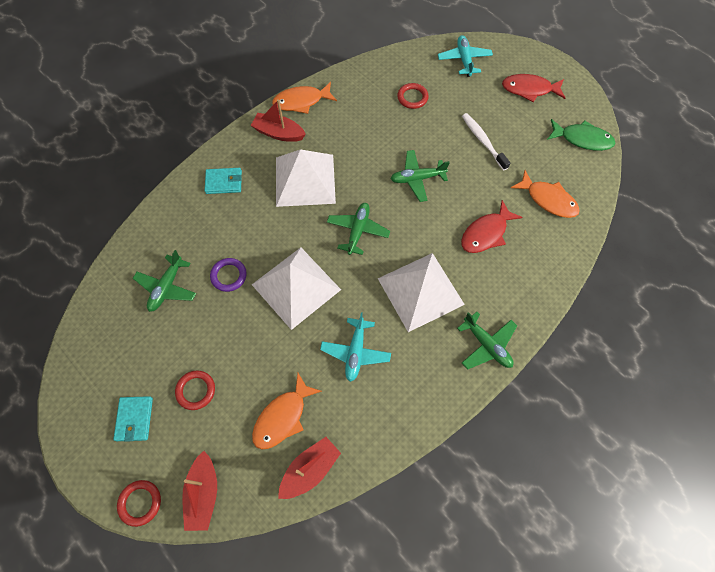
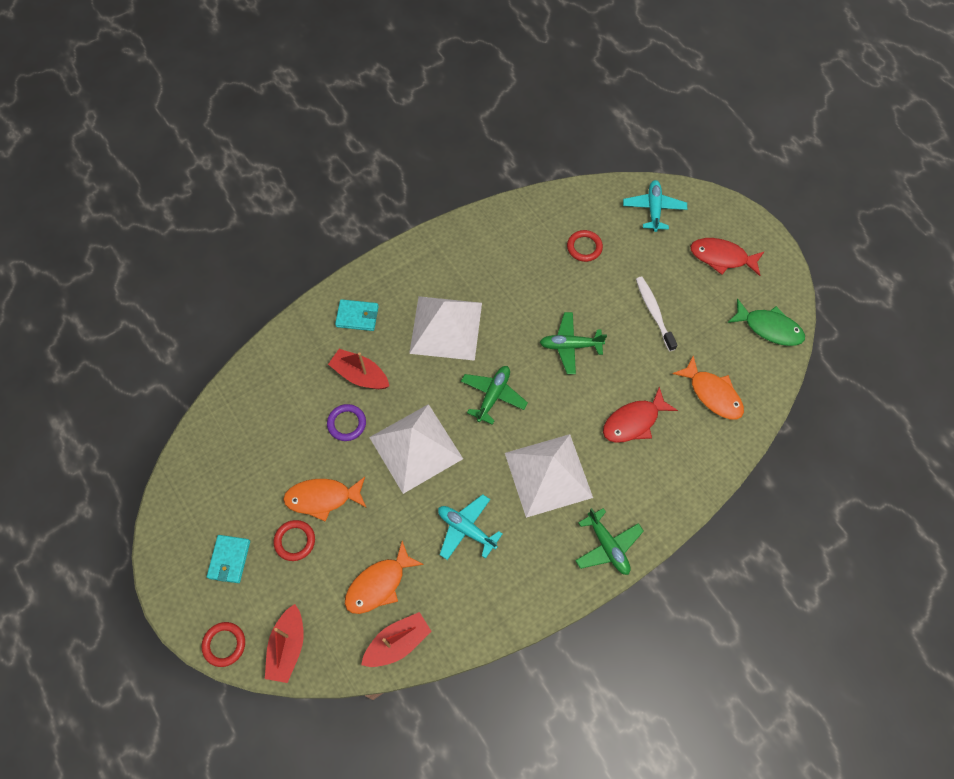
camera: 10 degrees right, 0 degrees up
(167, 287) = (280, 425): green plane -> none
(278, 133) = (426, 268): red boat -> red boat (360, 375)
(301, 101) = (458, 233): orange fish -> orange fish (322, 498)
(355, 352) = (466, 529): turquoise plane -> turquoise plane turned 105 degrees clockwise

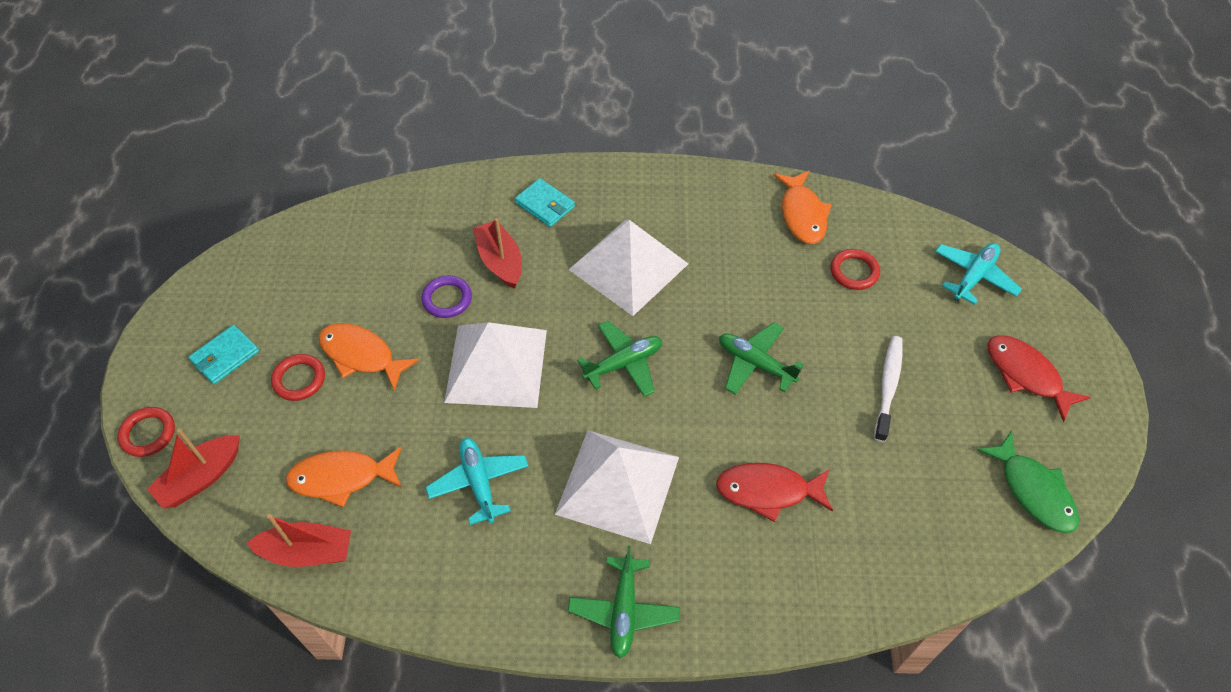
camera: 35 degrees right, 10 degrees down
(712, 394) = (896, 521): orange fish -> orange fish (802, 214)

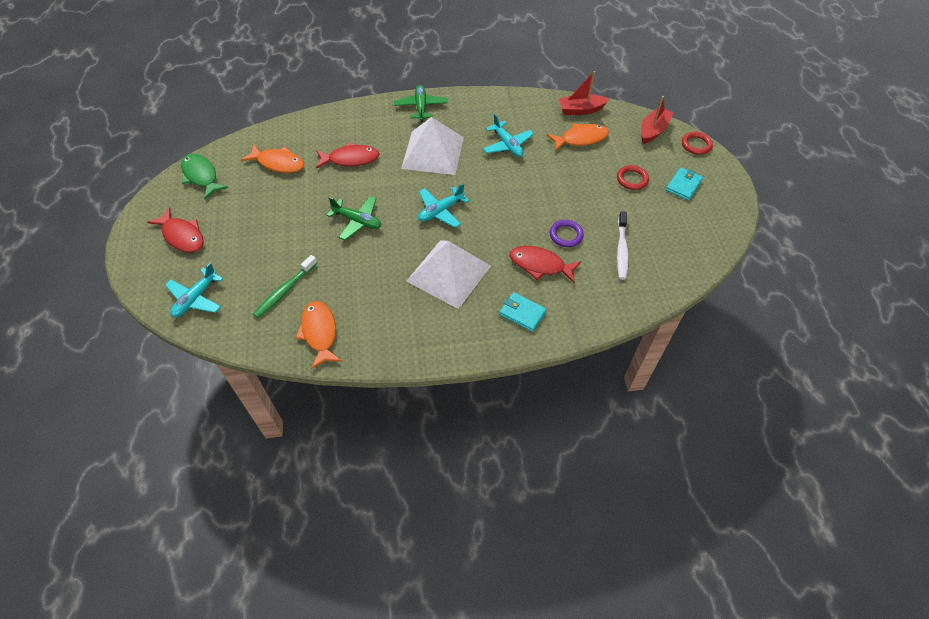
camera: 170 degrees right, 0 degrees up
(361, 355) = (603, 196): orange fish -> orange fish (278, 163)
(496, 365) = (518, 200): white pyramid -> none
(500, 261) = (540, 265): red boat -> red fish
(623, 363) = (440, 211): green plane -> turquoise plane
(854, 272) = (284, 290): red ring -> green toothbrush
(888, 386) = (274, 218): white toothbrush -> white toothbrush (621, 250)

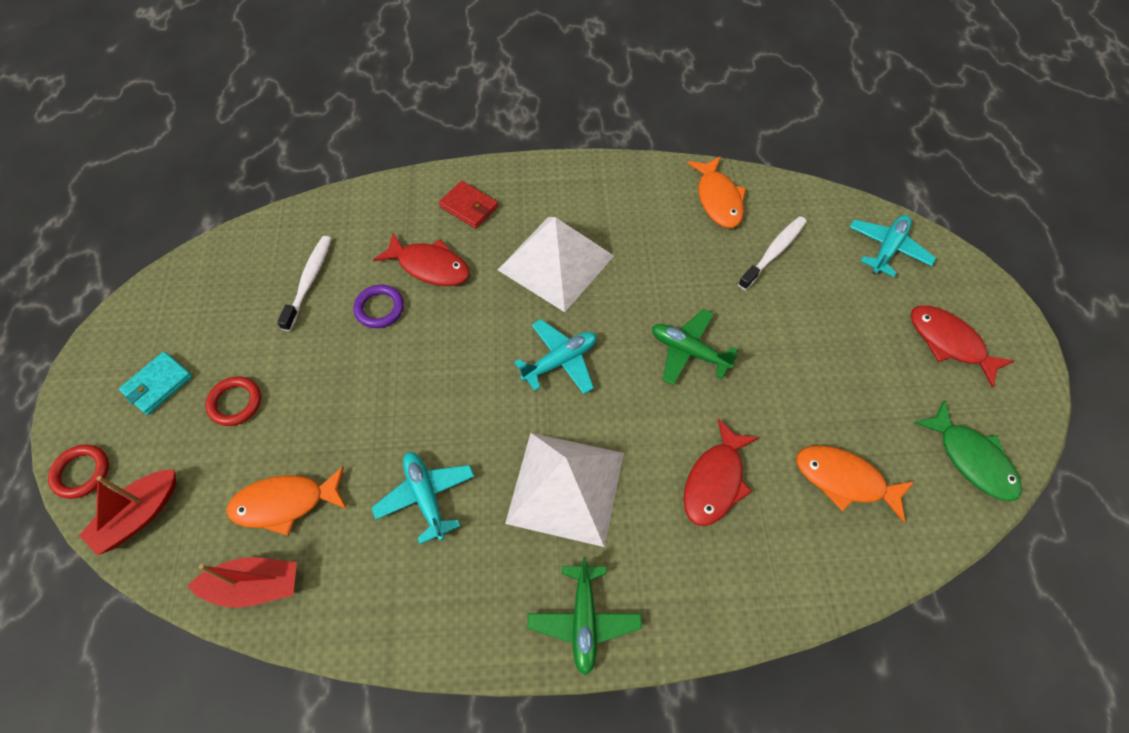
camera: 175 degrees left, 5 degrees up
(284, 290) = (774, 252): green toothbrush -> white toothbrush
(350, 159) = (715, 481): red fish -> red fish turned 60 degrees counterclockwise
(522, 313) = (469, 207): turquoise wallet -> red wallet

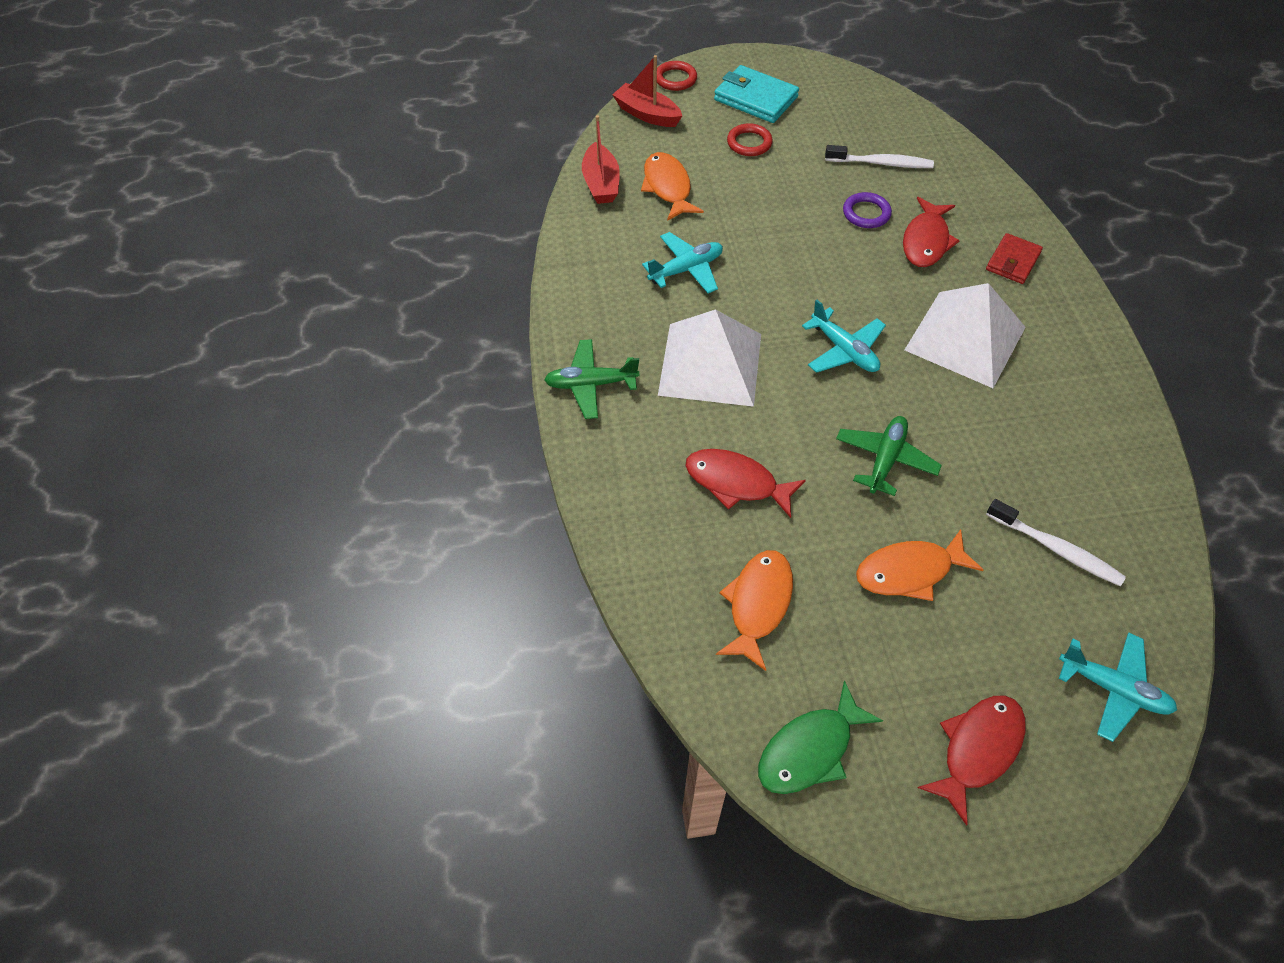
camera: 85 degrees right, 5 degrees down
(158, 384) = (755, 98): turquoise wallet -> turquoise wallet, size x1.51
(718, 199) = (1120, 490): orange fish -> orange fish (909, 571)

